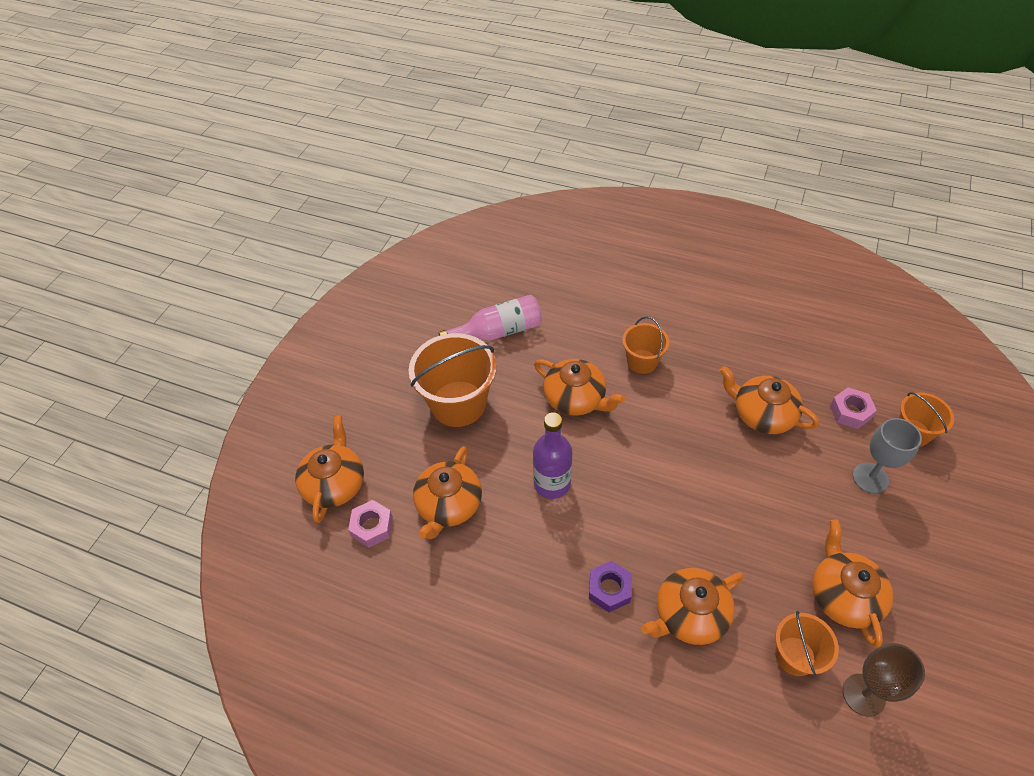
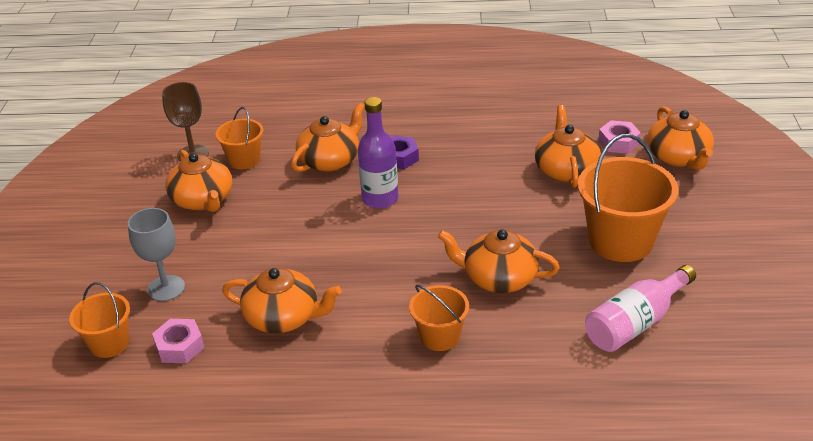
camera: 160 degrees right, 15 degrees down
(552, 483) = (483, 205): purple bottle -> purple bottle (380, 199)

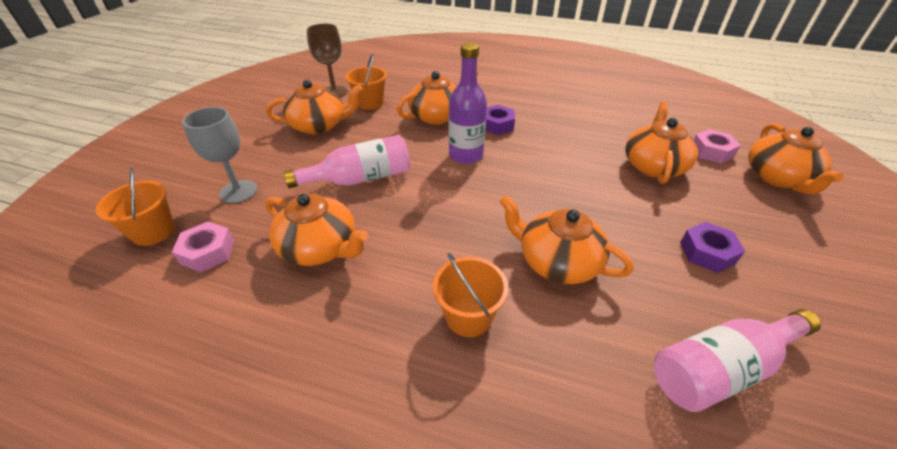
camera: 15 degrees right, 5 degrees up
(203, 200) = (319, 125): orange teapot -> orange teapot turned 90 degrees counterclockwise
(284, 247) = (360, 178): none -> pink bottle
(621, 241) = (707, 252): orange bucket -> purple nut

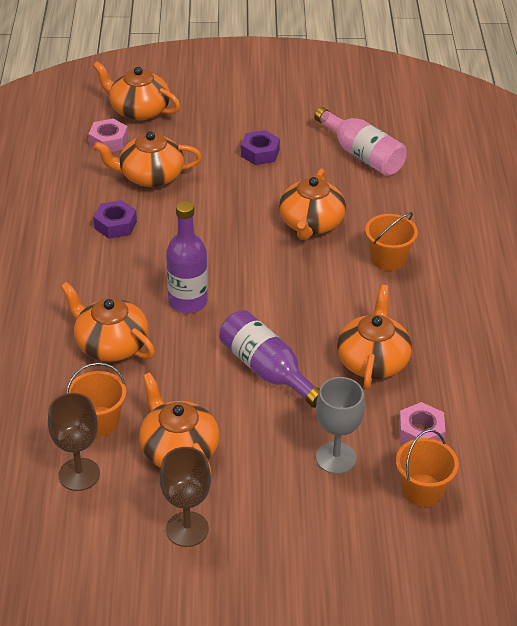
camera: 110 degrees left, 0 degrees up
(255, 118) = (187, 529): none -> brown goblet
(360, 178) = (267, 370): pink bottle -> purple bottle
(497, 125) = (113, 289): purple nut -> purple nut (115, 225)
(778, 178) = (138, 110): orange teapot -> orange teapot turned 135 degrees counterclockwise

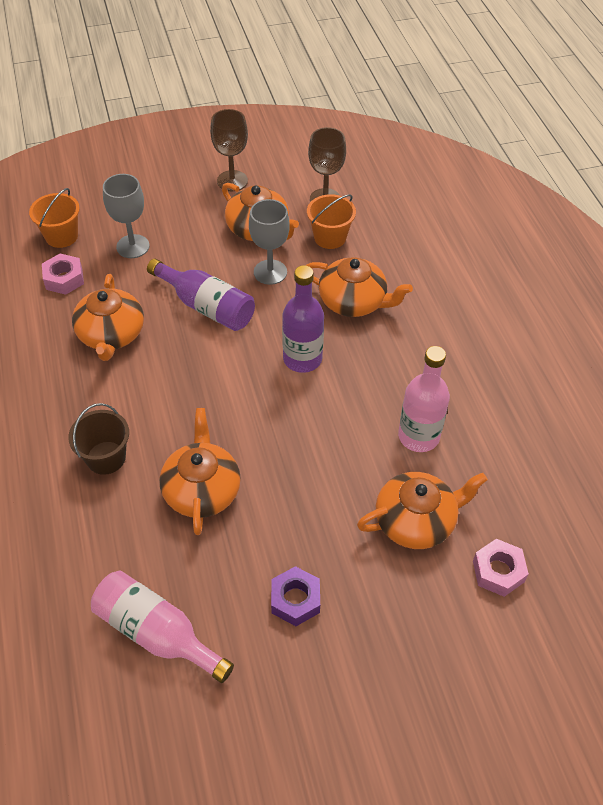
camera: 165 degrees right, 10 degrees up
(115, 225) = (418, 436): purple nut -> pink bottle
(138, 110) = (493, 649): orange teapot -> none
(185, 394) = (270, 272): none -> grey goblet
(388, 259) = (106, 458): orange bucket -> brown bucket

